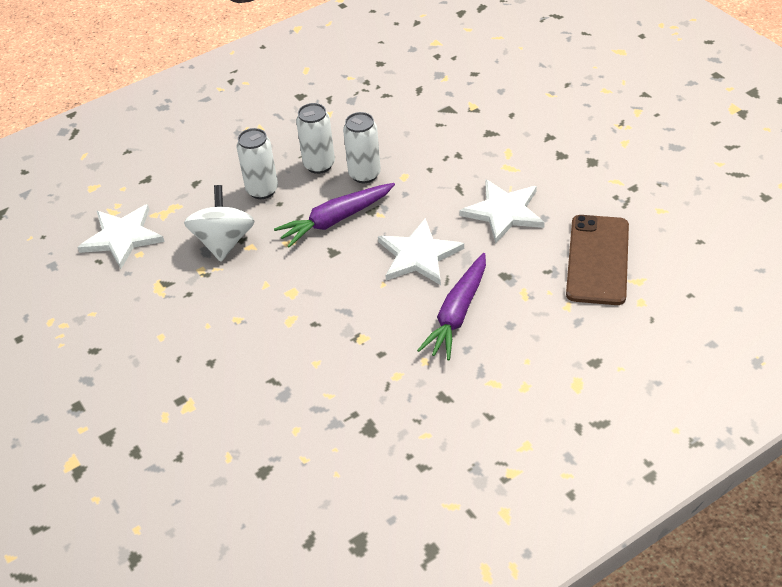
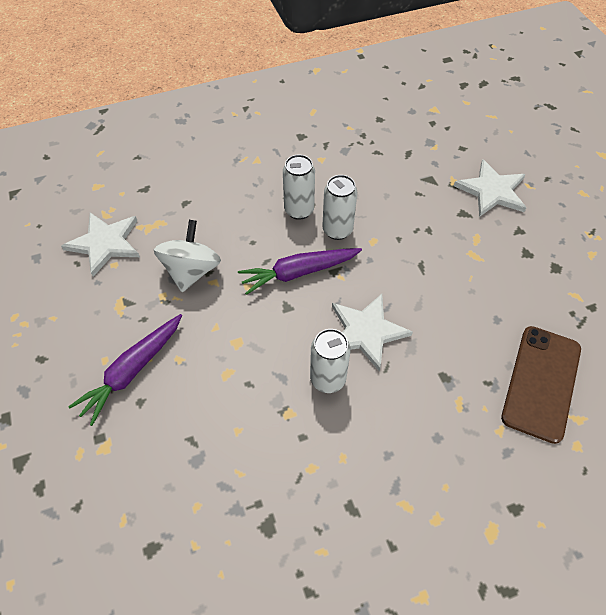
camera: 10 degrees right, 10 degrees up
(262, 190) = (241, 224): white can -> white can (328, 379)
(457, 313) = (388, 409): purple carrot -> purple carrot (132, 371)
(504, 212) = (459, 303): white star -> white star (492, 191)

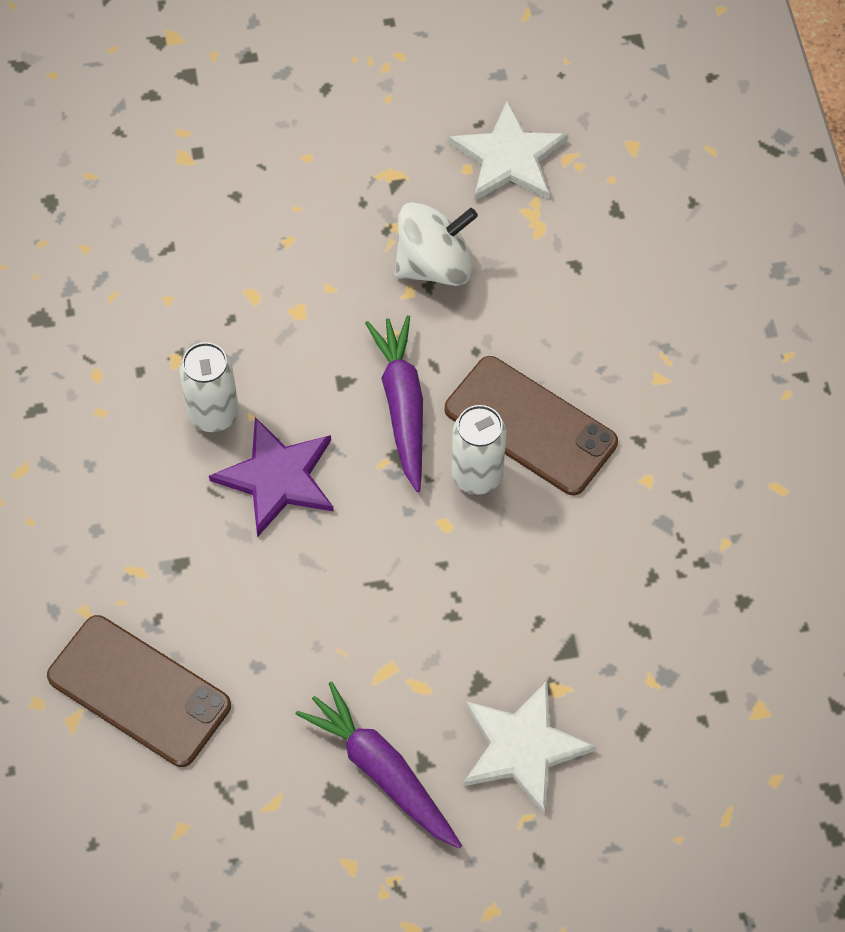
camera: 100 degrees right, 5 degrees up
(132, 371) = (282, 188): purple carrot -> purple carrot (382, 772)
(191, 271) = (434, 265): white spinning top -> white spinning top turned 45 degrees counterclockwise
(299, 210) = (530, 426): white can -> brown phone
(366, 331) = (277, 478): white star -> purple star

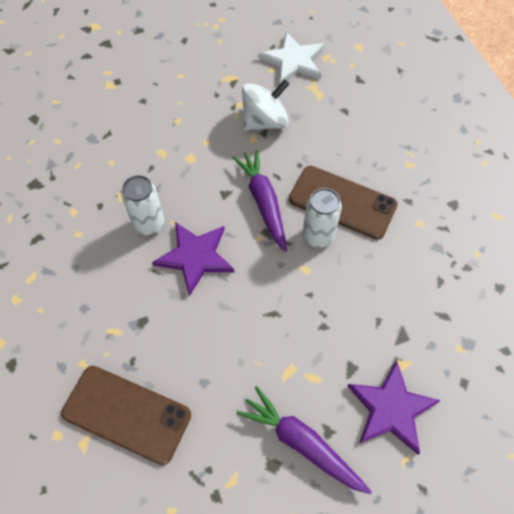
camera: 10 degrees left, 0 degrees up
(523, 748) = (391, 409): white star -> purple star

